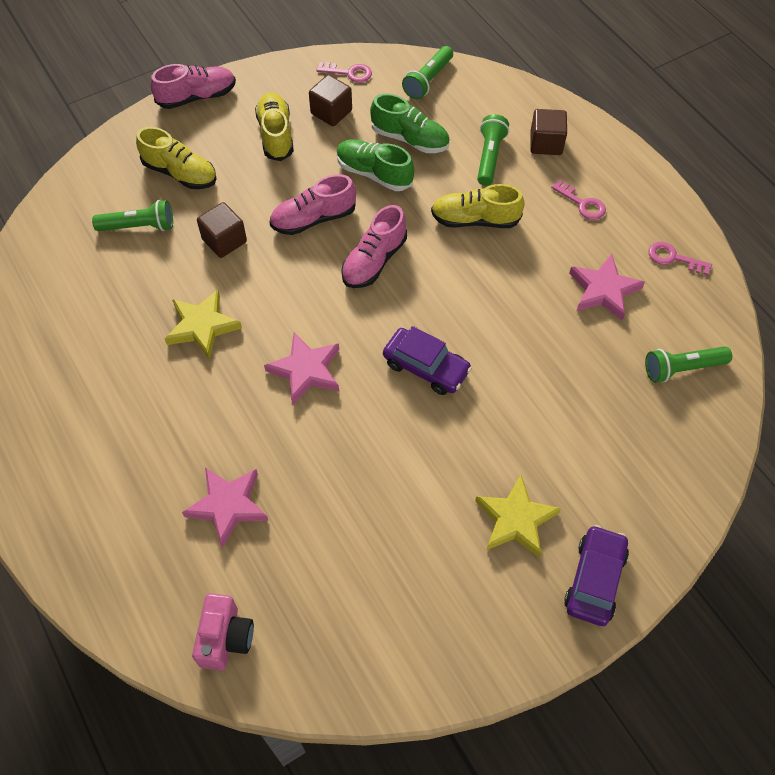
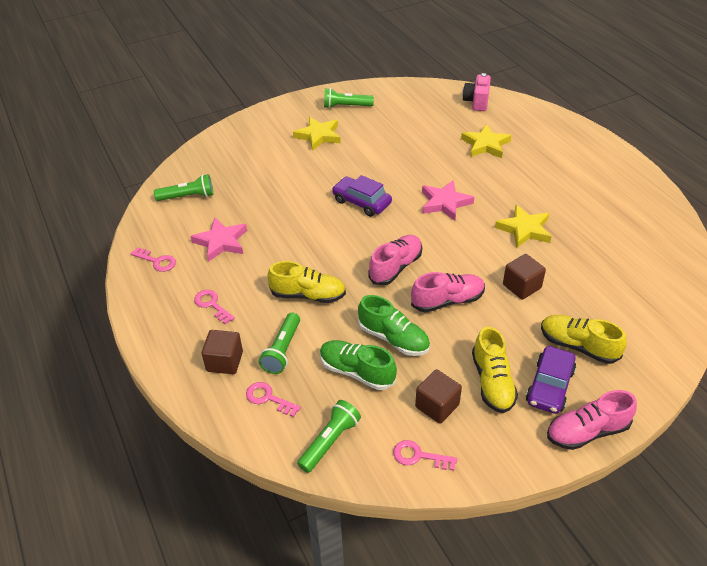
camera: 175 degrees left, 15 degrees down
(139, 226) = (599, 300): green flashlight -> green flashlight (346, 106)
(228, 505) = (485, 145): pink star -> yellow star
(492, 112) = (268, 398): none -> pink key
(594, 579) = (282, 115): purple car -> purple car (550, 386)

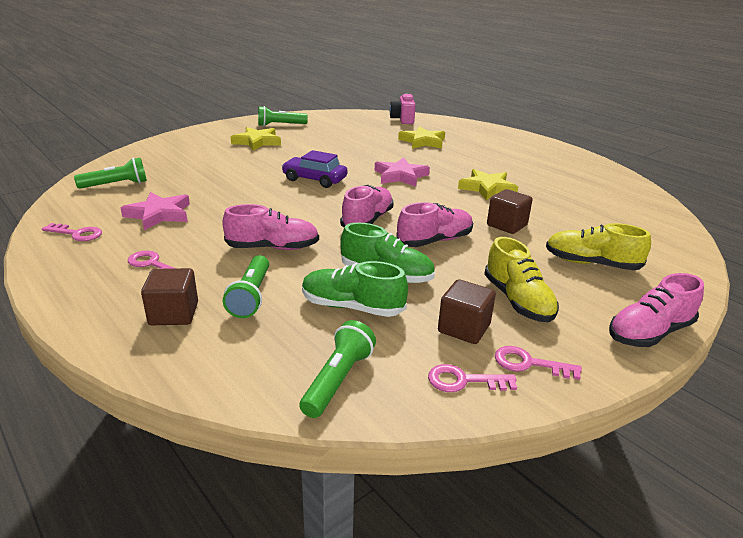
camera: 15 degrees left, 15 degrees down
(268, 398) = (241, 344): pink key -> pink key (529, 364)
(308, 295) = (273, 247): yellow shoe -> pink shoe
(550, 386) = (583, 298): purple car -> none

